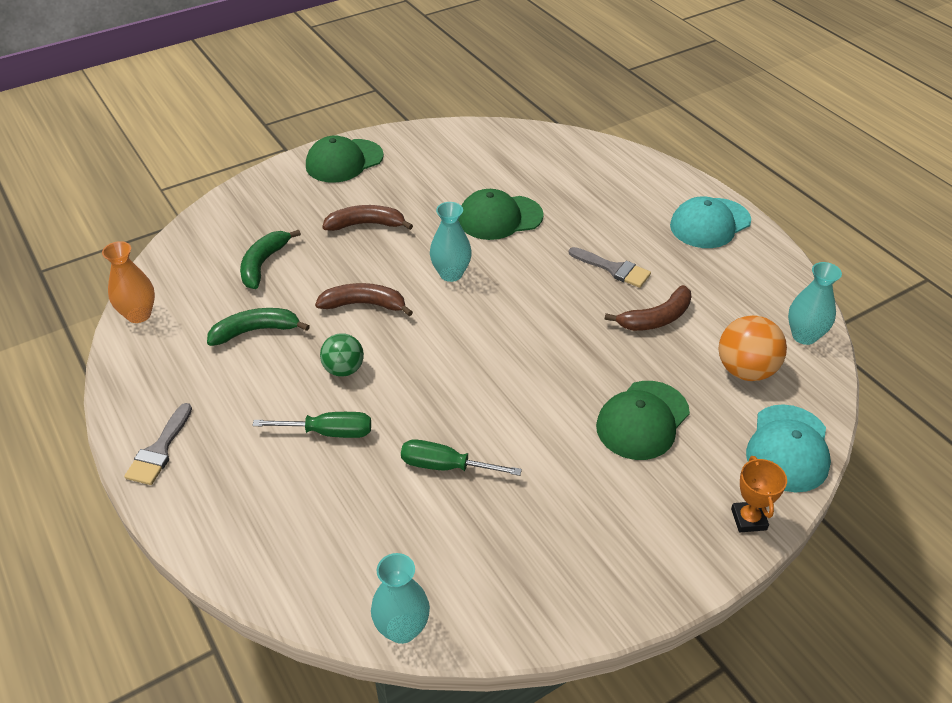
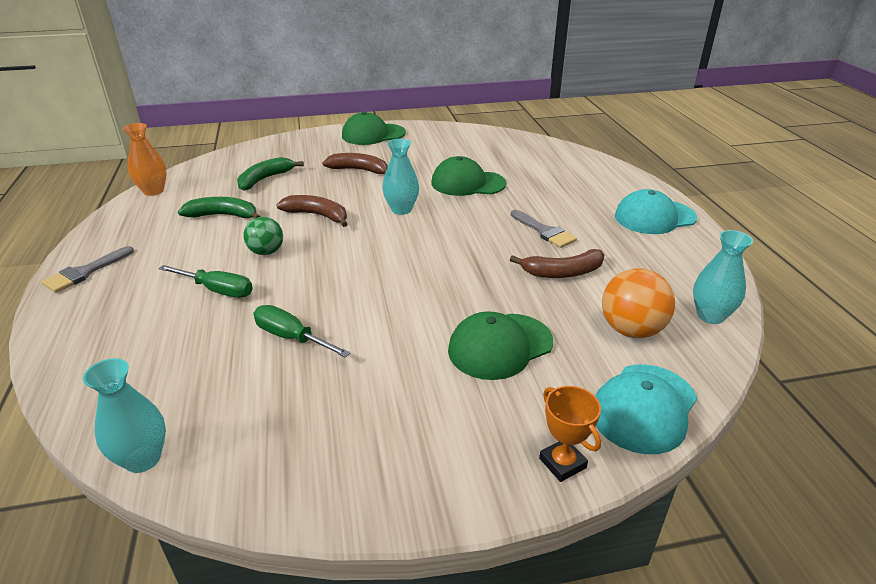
camera: 20 degrees right, 10 degrees down
(748, 519) = (562, 463): orange trophy -> orange trophy turned 45 degrees counterclockwise

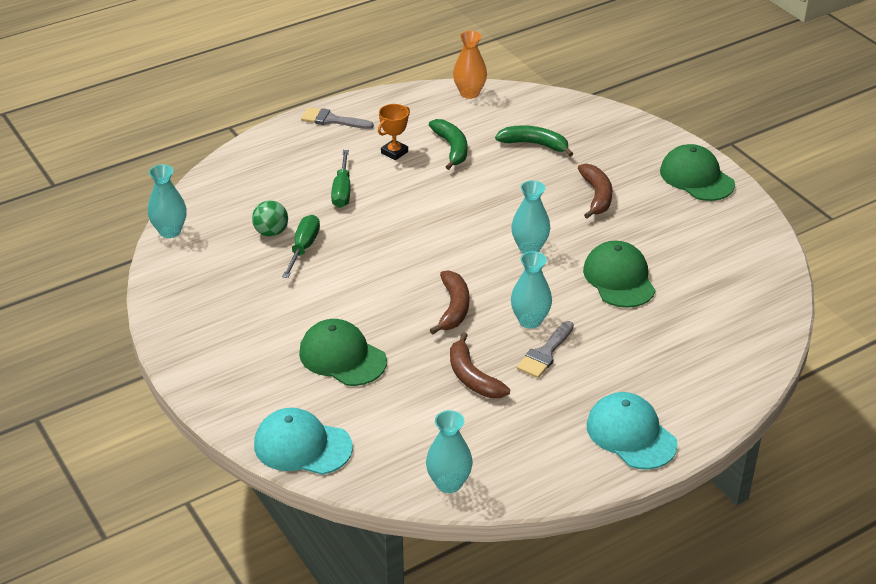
camera: 70 degrees right, 5 degrees up
(266, 252) = (408, 194): green ball -> green ball (271, 232)
(317, 215) = (485, 200): brown banana -> brown banana (453, 308)
(498, 229) = (530, 321): none -> turquoise vase
(562, 463) = (230, 409): orange trophy -> orange trophy (394, 152)
(631, 330) = (400, 431): orange ball -> none

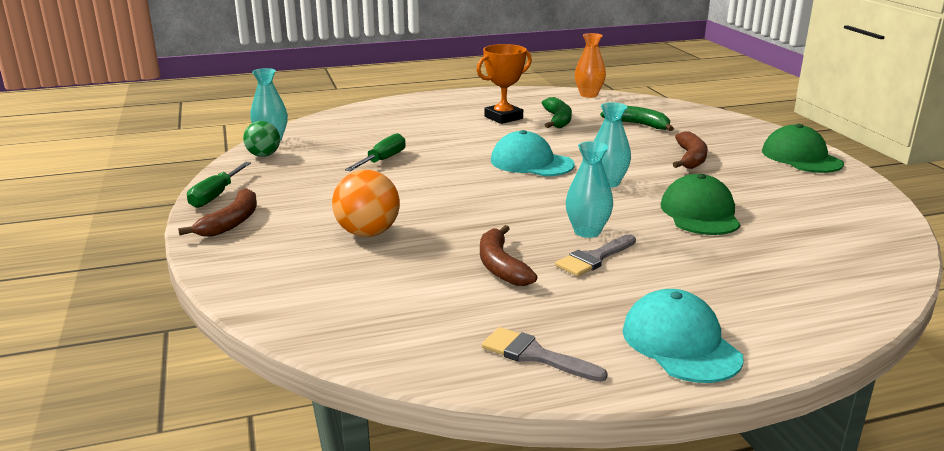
camera: 15 degrees right, 15 degrees down
(271, 232) = (360, 149): green ball -> green ball (263, 155)
(302, 446) = (272, 295): turquoise cap -> turquoise cap (531, 163)
(332, 120) = (459, 98): grey brush -> grey brush (535, 355)
(342, 191) = (442, 133): green screwdriver -> green screwdriver (216, 196)
(342, 357) = (367, 233): green cap -> orange ball
(394, 152) = (503, 117): orange trophy -> orange trophy, size x1.52
(449, 483) = (421, 355): turquoise vase -> none
(453, 308) = (507, 213): brown banana -> brown banana (231, 222)

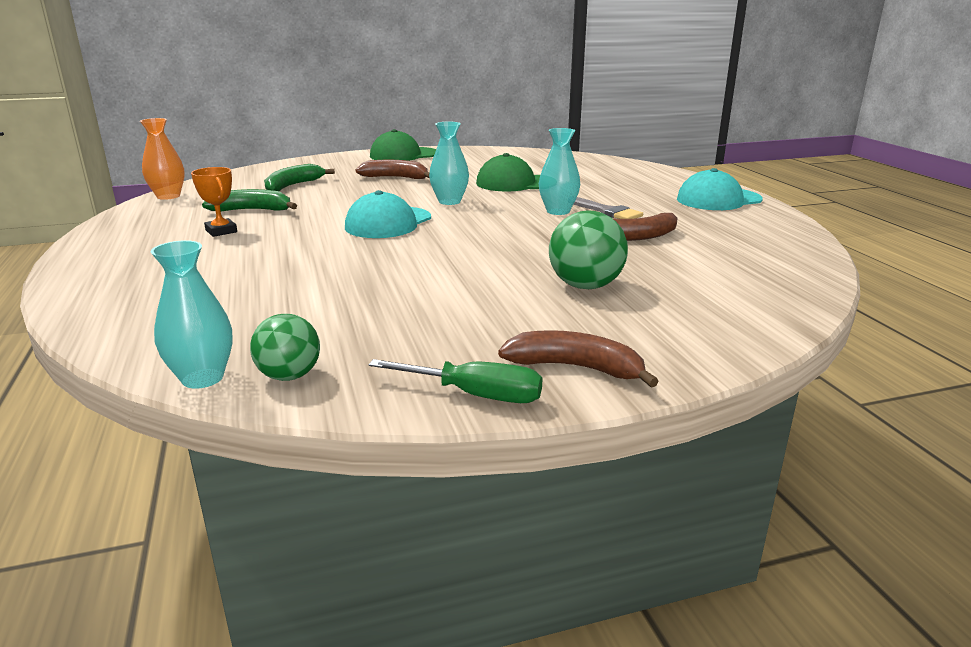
camera: 90 degrees left, 0 degrees up
(367, 233) = (585, 286): orange ball -> green ball
(382, 160) = (353, 288): green screwdriver -> none
(503, 117) = (221, 231): orange trophy -> orange trophy, size x0.66
(535, 355) = (766, 230): grey brush -> none

